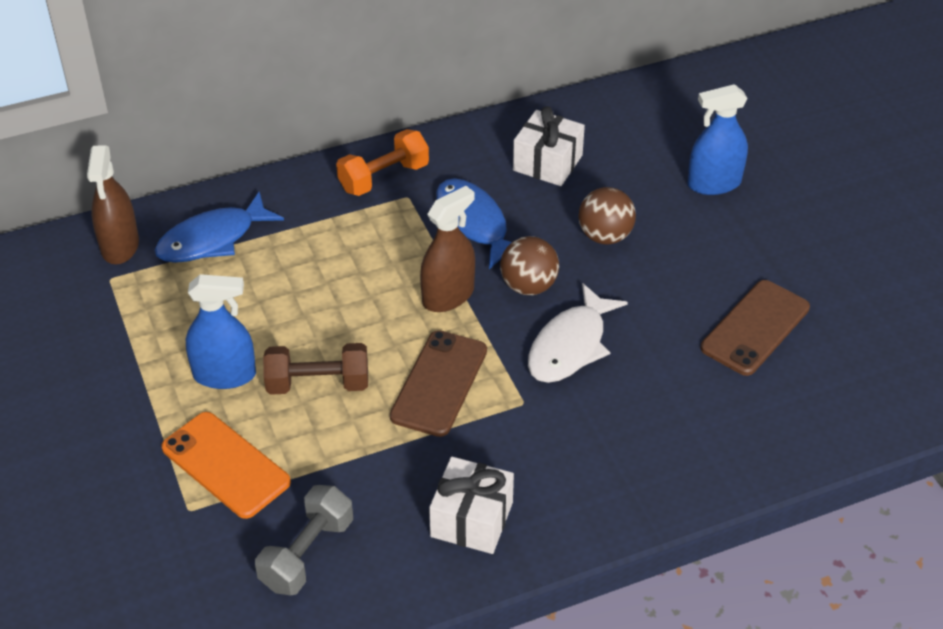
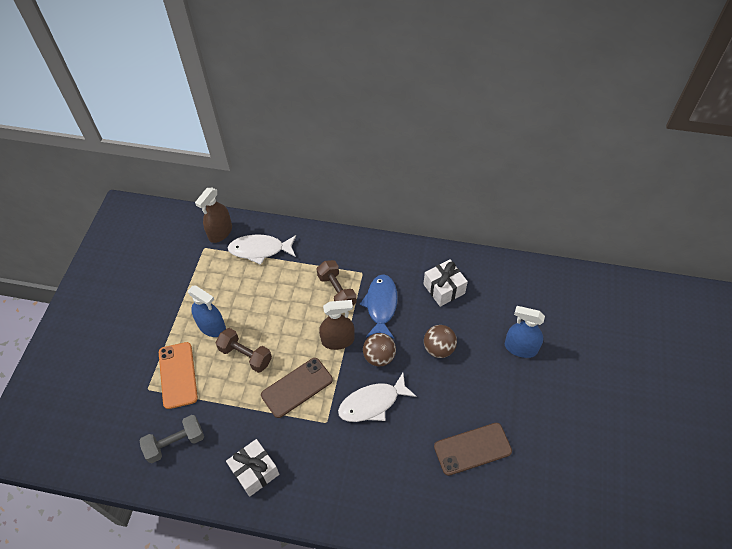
camera: 35 degrees right, 10 degrees up
(212, 239) = (260, 250): blue fish -> white fish
(383, 178) = (359, 256): orange dumbbell -> none
(389, 236) = (337, 291): none -> brown dumbbell

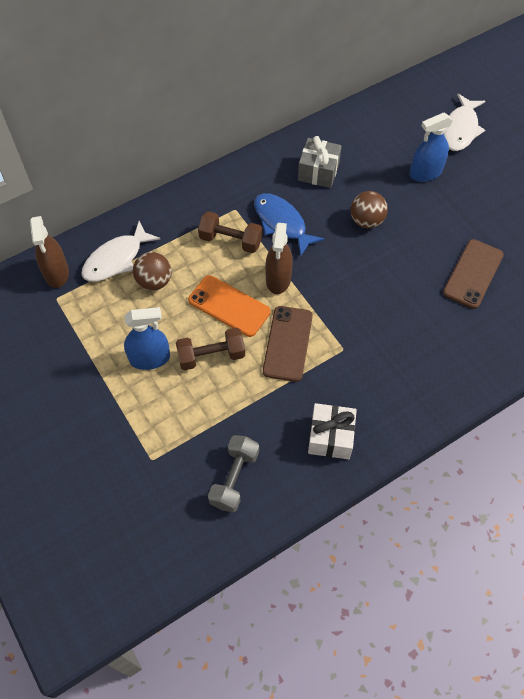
camera: 45 degrees left, 5 degrees up
(178, 375) = (167, 424): orange phone -> orange phone (229, 306)
(338, 340) = (278, 279): brown spray bottle -> brown spray bottle turned 150 degrees clockwise
(372, 403) = (363, 304): white fish -> white fish (460, 129)
(379, 357) = (327, 264): brown ball -> brown ball (154, 281)
(444, 289) = (318, 171): white gift -> grey gift

